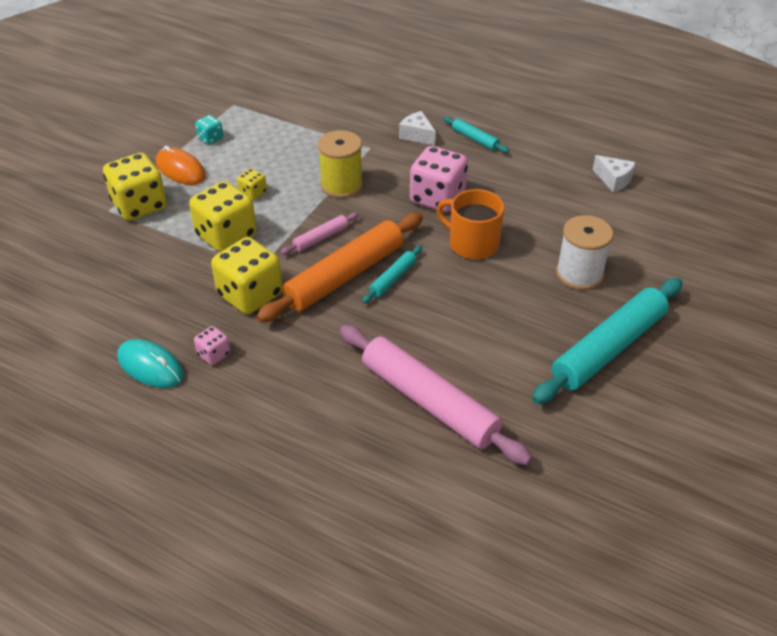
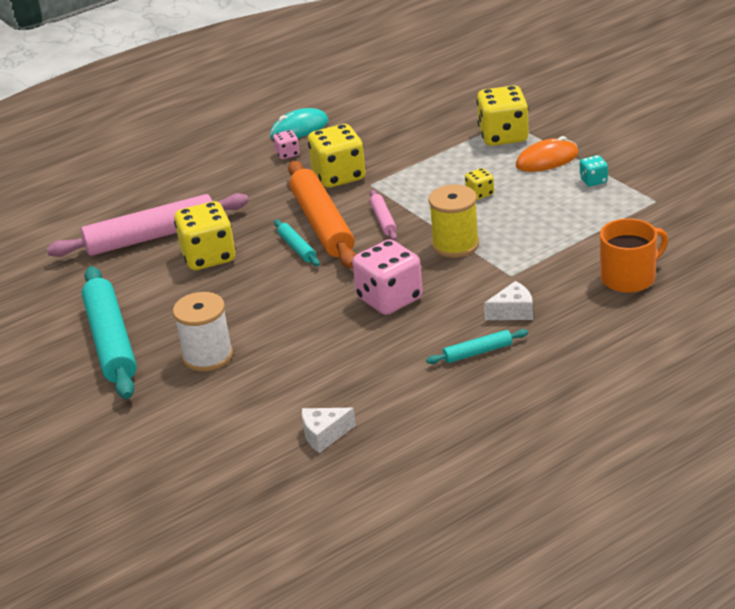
camera: 120 degrees right, 10 degrees down
(226, 236) = (425, 173): yellow dice -> yellow dice (208, 257)
(472, 243) = (304, 303): orange mug -> orange mug (629, 278)

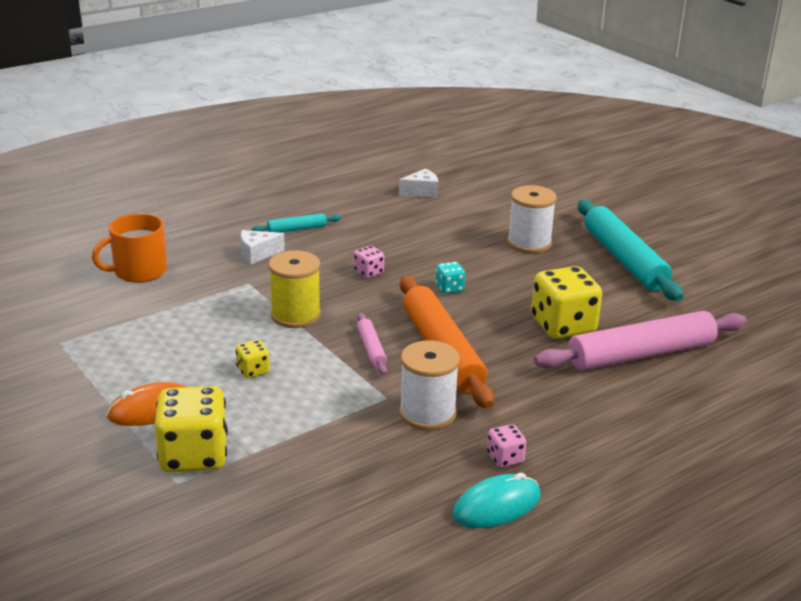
camera: 175 degrees right, 5 degrees down
(297, 248) = (467, 327): turquoise rolling pin -> none
(339, 176) = (427, 413): yellow dice -> white spool
(389, 299) = (368, 272): pink dice -> pink dice, size x0.48
(593, 181) = (112, 374): turquoise dice -> turquoise dice (449, 288)

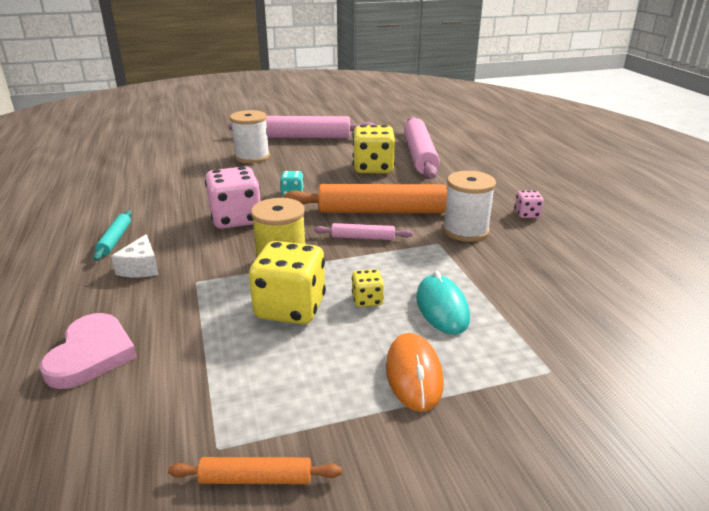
camera: 70 degrees left, 0 degrees up
(35, 363) = (256, 478): none -> orange rolling pin
(139, 271) = (91, 354): orange mug -> pink heart
(194, 455) = (505, 354): yellow dice -> yellow dice (290, 308)
(368, 272) = (236, 219): pink dice -> pink dice, size x2.10
(421, 192) = (121, 176): white cheese -> none
(496, 506) = (582, 227): turquoise mouse -> turquoise mouse (442, 308)
(624, 259) = (303, 137): turquoise rolling pin -> pink rolling pin

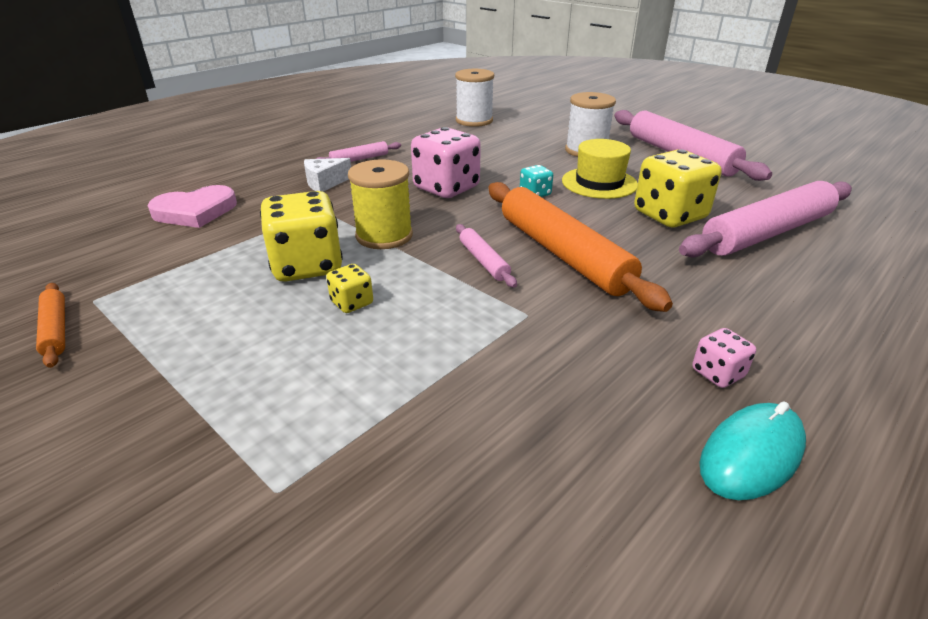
camera: 60 degrees right, 5 degrees up
(115, 239) = (359, 159): turquoise rolling pin -> pink rolling pin
(305, 170) = (599, 183): none -> yellow hat
(413, 374) = (225, 373): orange mouse -> none
(442, 308) = (371, 358): turquoise mouse -> turquoise mouse (751, 454)
(465, 231) = (587, 327): white spool -> white spool (474, 121)

